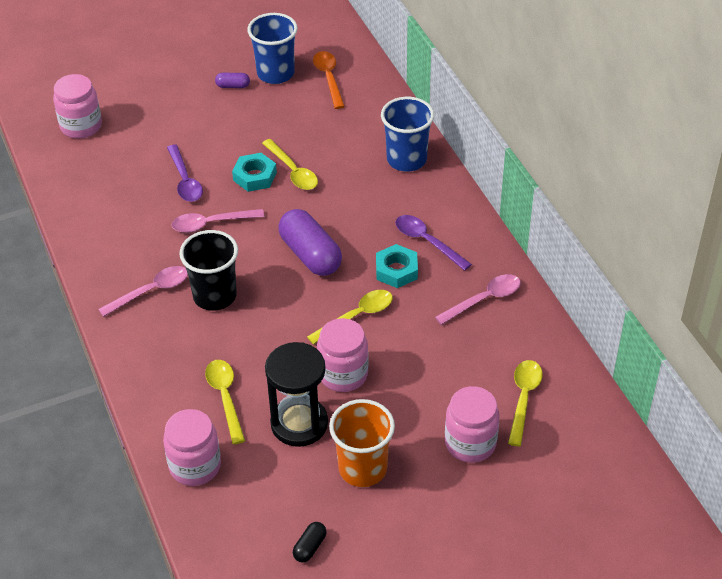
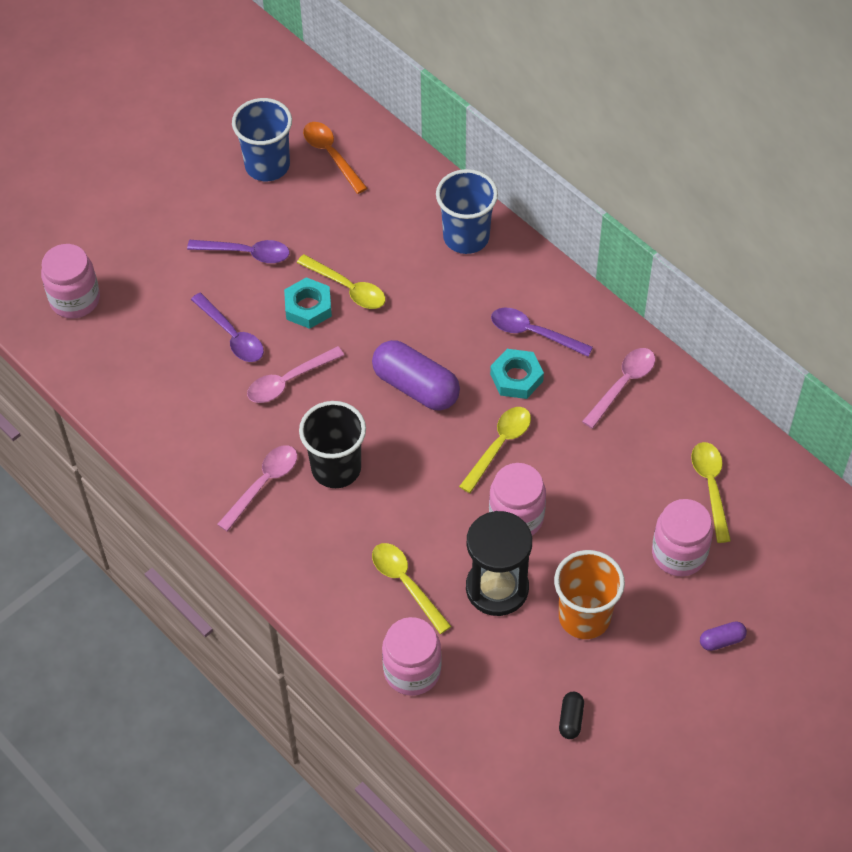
camera: 20 degrees left, 10 degrees up
(227, 128) = (247, 253): none -> purple spoon
(233, 86) = (226, 196): purple capsule -> purple capsule (722, 640)

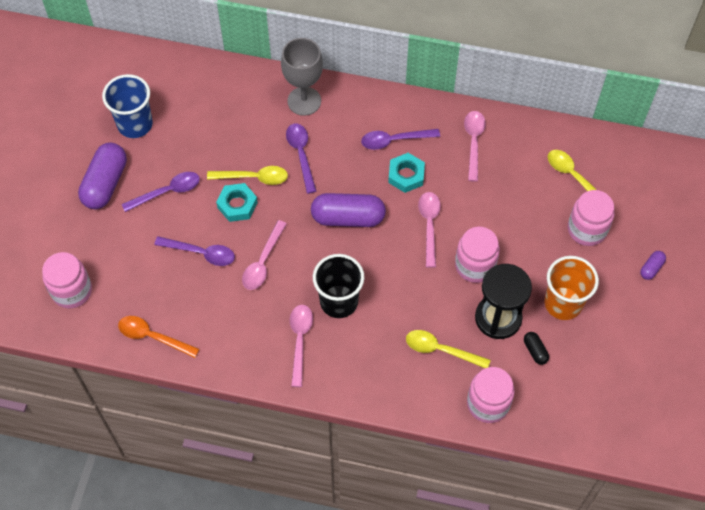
camera: 35 degrees left, 5 degrees up
(190, 210) = (105, 183): none -> purple capsule
(331, 155) = (173, 94): orange spoon -> orange spoon (152, 336)
(418, 292) = (301, 154): none -> purple spoon
(466, 237) = (304, 101): blue cup -> grey goblet
(500, 445) = (429, 225): yellow spoon -> pink spoon
(570, 719) = (604, 373): black capsule -> black capsule (535, 351)

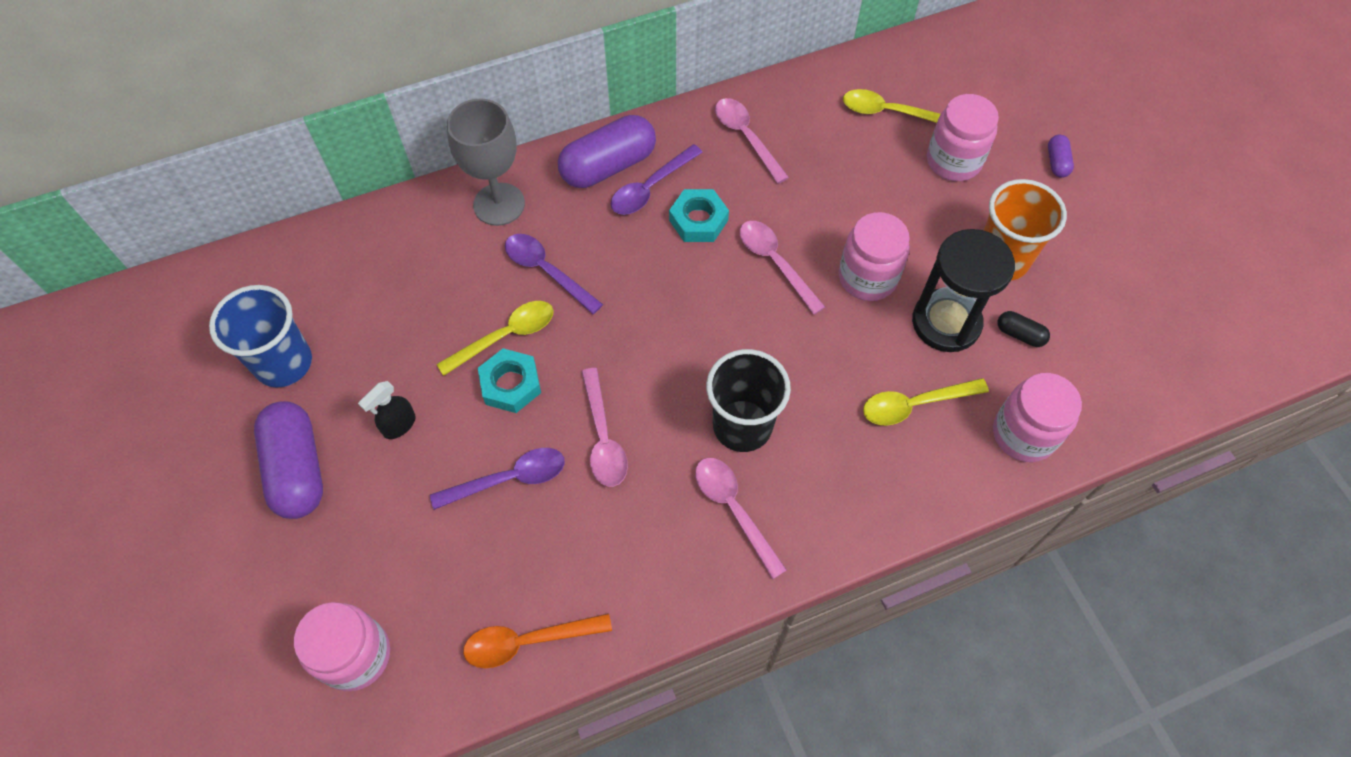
camera: 35 degrees left, 0 degrees up
(167, 192) = (399, 425): purple spoon -> black spray bottle
(348, 218) = (669, 313): purple capsule -> purple capsule (608, 166)

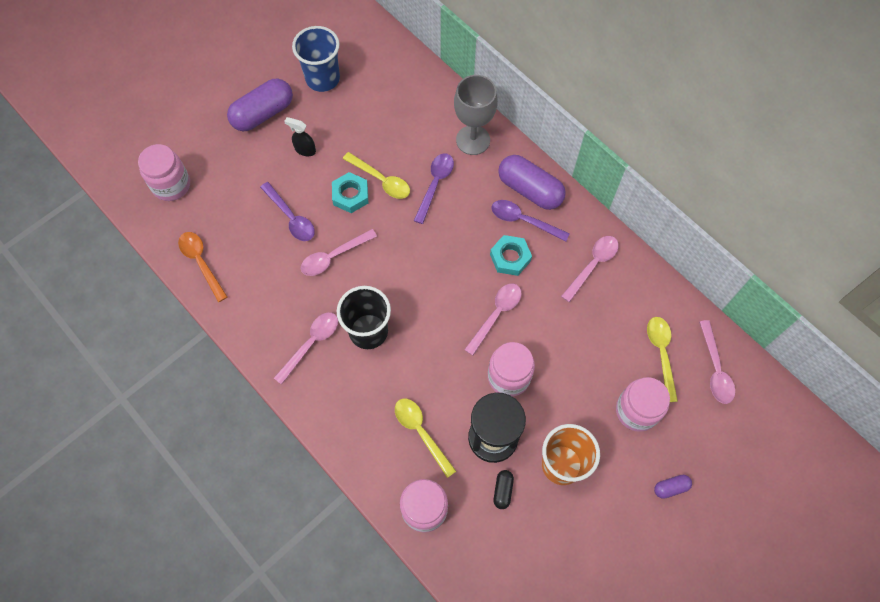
camera: 70 degrees right, 5 degrees up
(925, 70) = (715, 369): none -> pink spoon

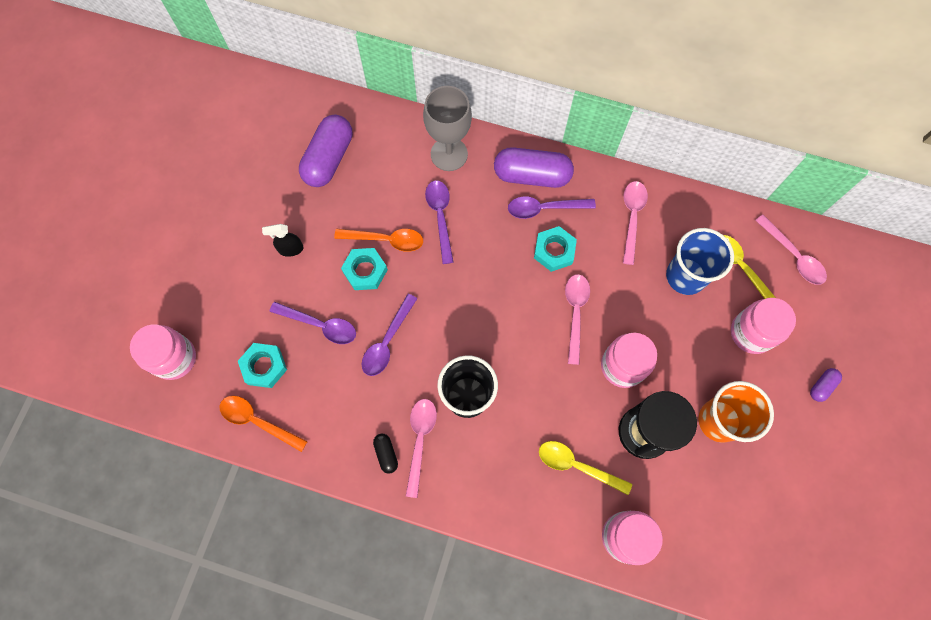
camera: 30 degrees left, 5 degrees up
(231, 226) = (264, 367): none -> turquoise nut
(263, 114) = (224, 234): purple capsule -> purple capsule (329, 159)
(323, 79) = (262, 167): blue cup -> blue cup (685, 276)
(333, 257) = (387, 342): pink spoon -> purple spoon
(381, 180) = (386, 240): yellow spoon -> orange spoon
(502, 490) = (683, 476): black capsule -> black capsule (386, 454)

